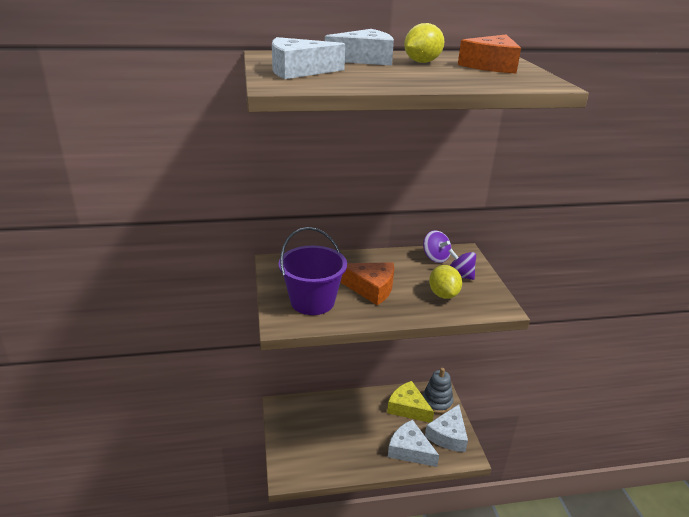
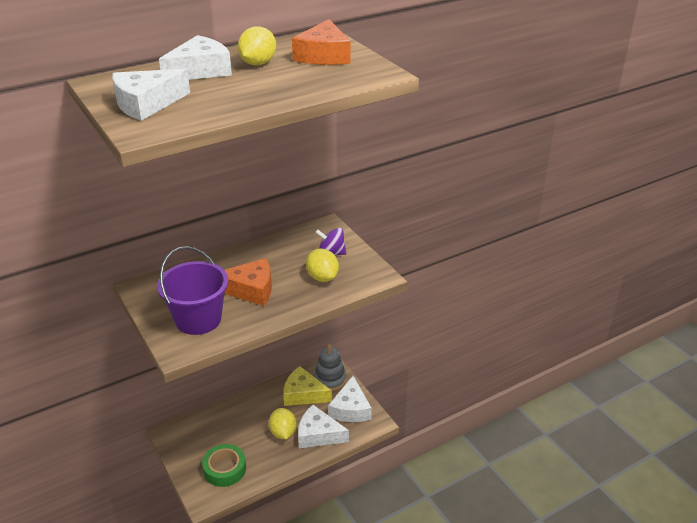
camera: 20 degrees left, 5 degrees up
(314, 454) = (225, 469): none -> green tape
(377, 437) = (283, 433): none -> yellow lemon
(435, 258) = (301, 239): purple spinning top -> none

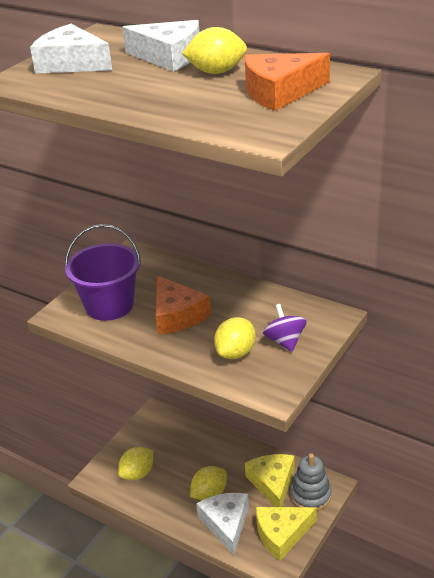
camera: 65 degrees right, 0 degrees up
(225, 469) = (137, 474): green tape -> yellow lemon
(350, 409) = (281, 534): white cheese -> yellow cheese

